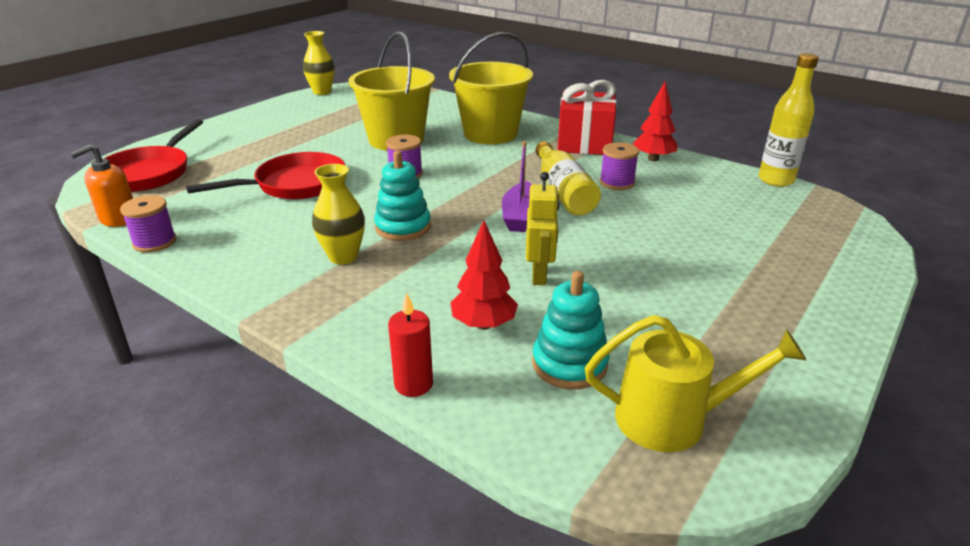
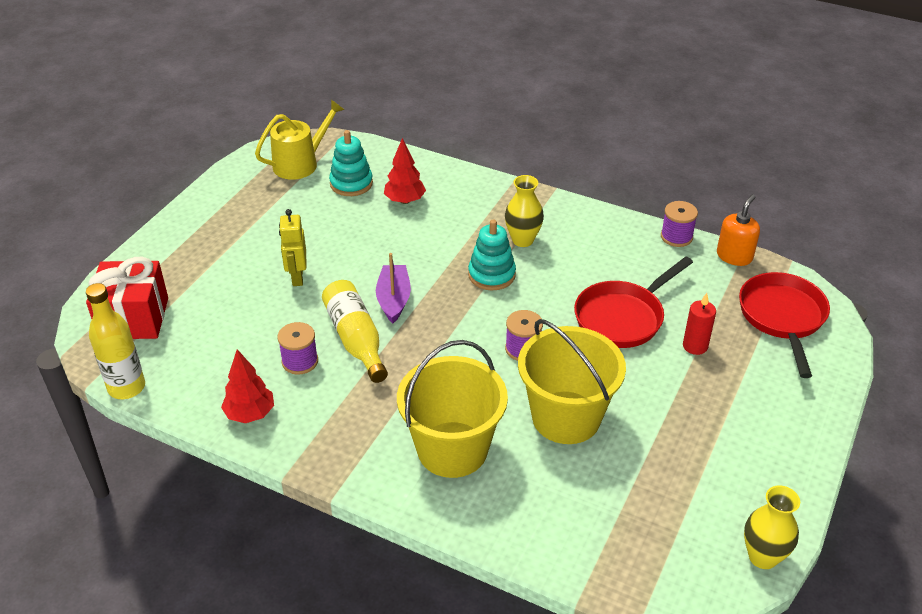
camera: 170 degrees right, 10 degrees up
(413, 384) = (435, 165): red candle -> red candle (695, 346)
(539, 275) = (372, 240): yellow robot -> yellow robot (297, 277)
(584, 143) = (329, 440): red gift -> red gift (134, 318)
(671, 419) = (300, 164): yellow watering can -> yellow watering can turned 150 degrees clockwise

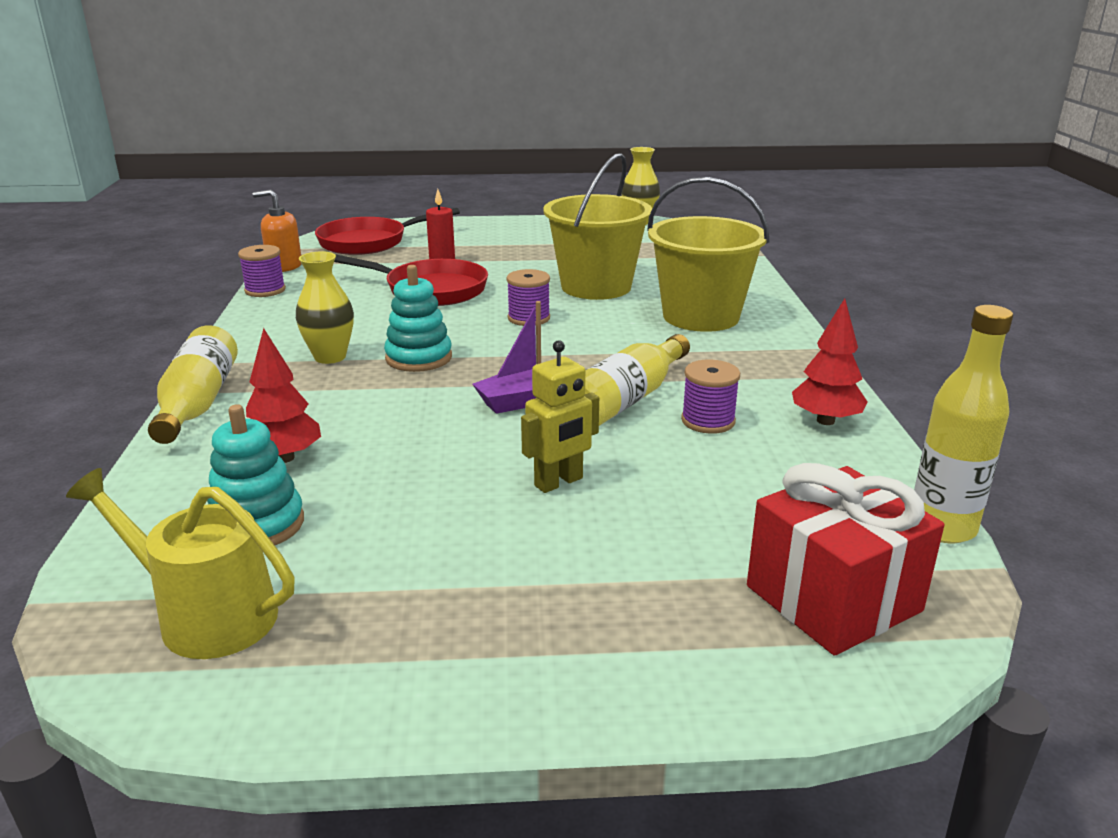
camera: 120 degrees left, 15 degrees down
(494, 184) = (198, 403): none -> yellow bottle

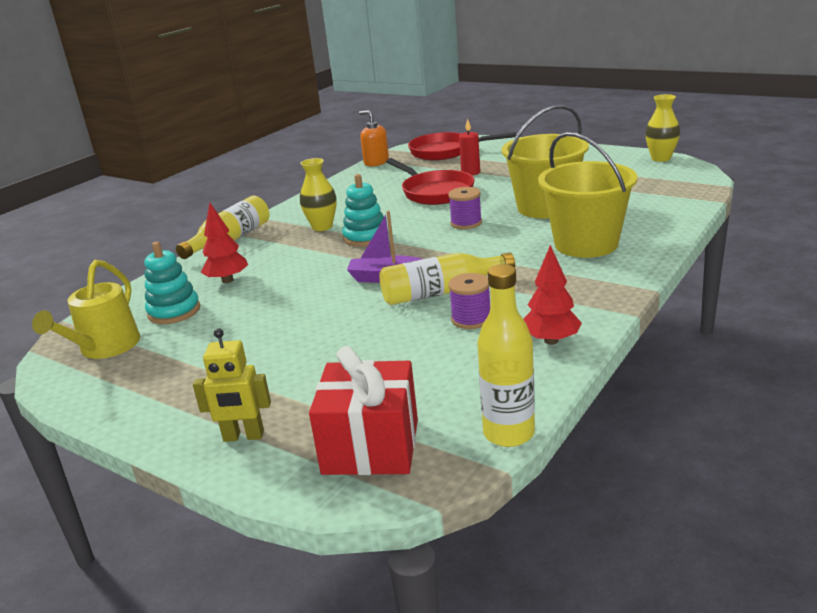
camera: 40 degrees right, 0 degrees up
(207, 616) = (106, 347): yellow watering can -> yellow watering can turned 135 degrees counterclockwise
(265, 290) = (345, 177): purple spool -> none
(559, 482) = (330, 332): yellow robot -> yellow robot (243, 436)

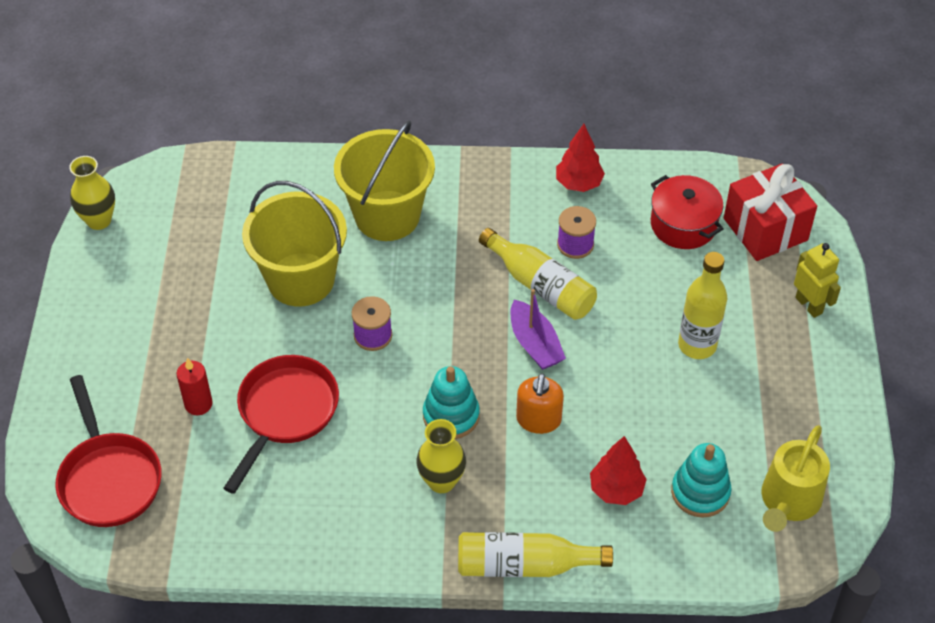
camera: 125 degrees left, 25 degrees up
(106, 347) = (789, 501): yellow watering can -> yellow watering can turned 135 degrees clockwise
(376, 162) = (179, 555): orange soap dispenser -> orange soap dispenser (538, 420)
(435, 389) = (683, 224): none -> red pot
(508, 433) = (703, 167): yellow bottle -> yellow bottle (697, 345)

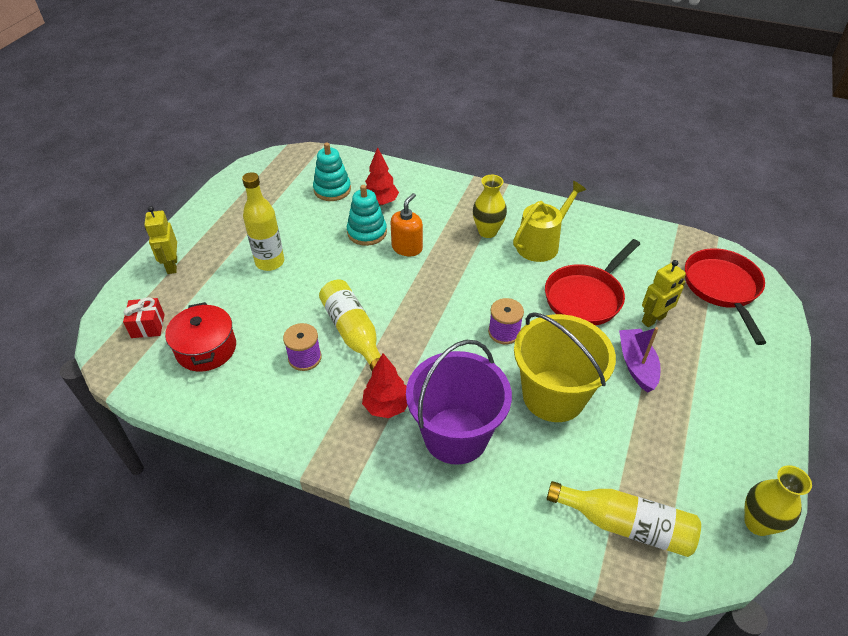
camera: 160 degrees left, 5 degrees down
(198, 404) = (653, 319): red candle -> yellow robot
(387, 216) = (455, 435): yellow bucket -> purple bucket
(451, 416) = (465, 265): turquoise stacking toy -> turquoise stacking toy (367, 232)
(524, 565) = (455, 183): yellow bottle -> yellow bottle (625, 525)
(535, 344) = (382, 293): purple boat -> purple boat (636, 365)
(578, 183) = (264, 413): red tree -> red tree (386, 406)
(765, 229) = (148, 326): red gift -> red gift, size x0.53
(789, 501) = (285, 174): yellow watering can -> yellow watering can (541, 244)

